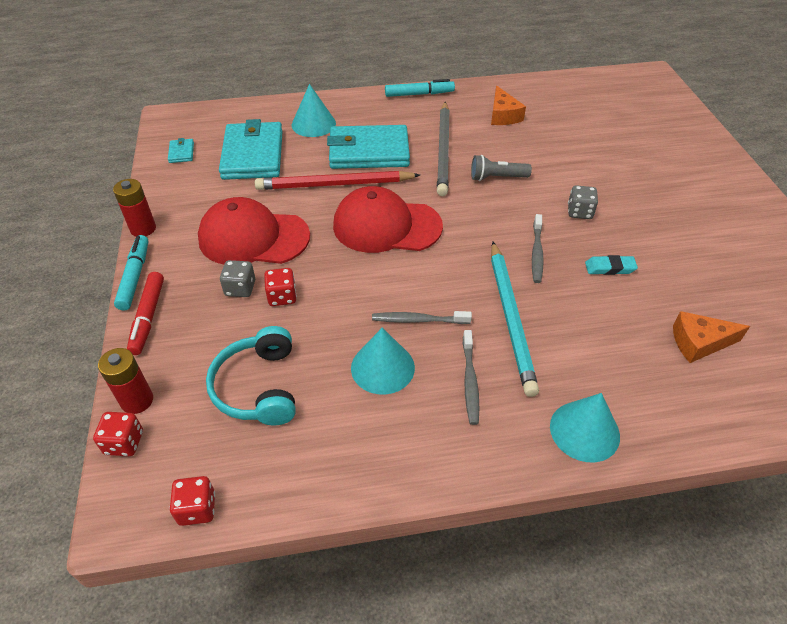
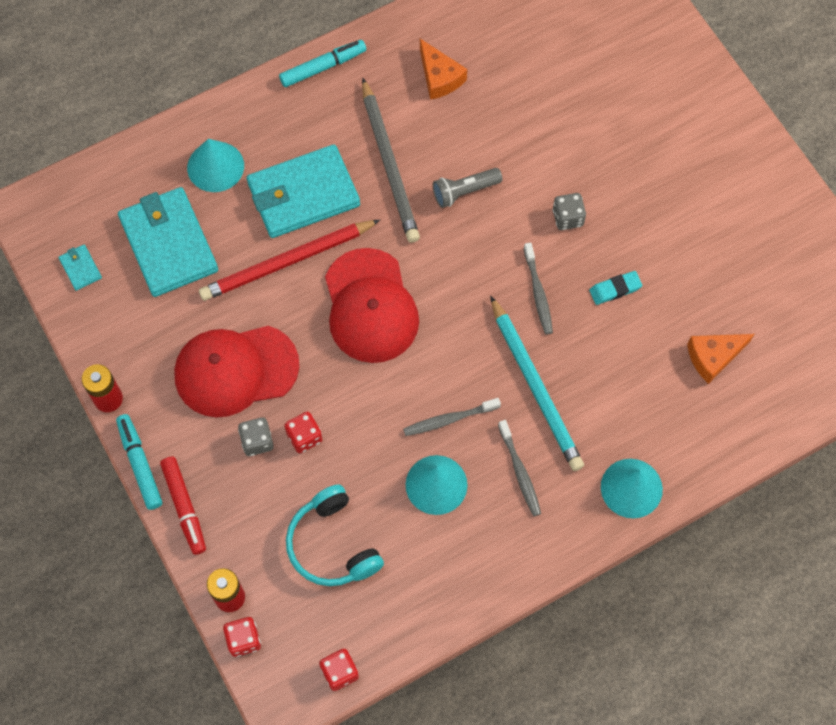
camera: 20 degrees left, 20 degrees up
(386, 226) = (370, 306): red cap -> red cap turned 90 degrees counterclockwise

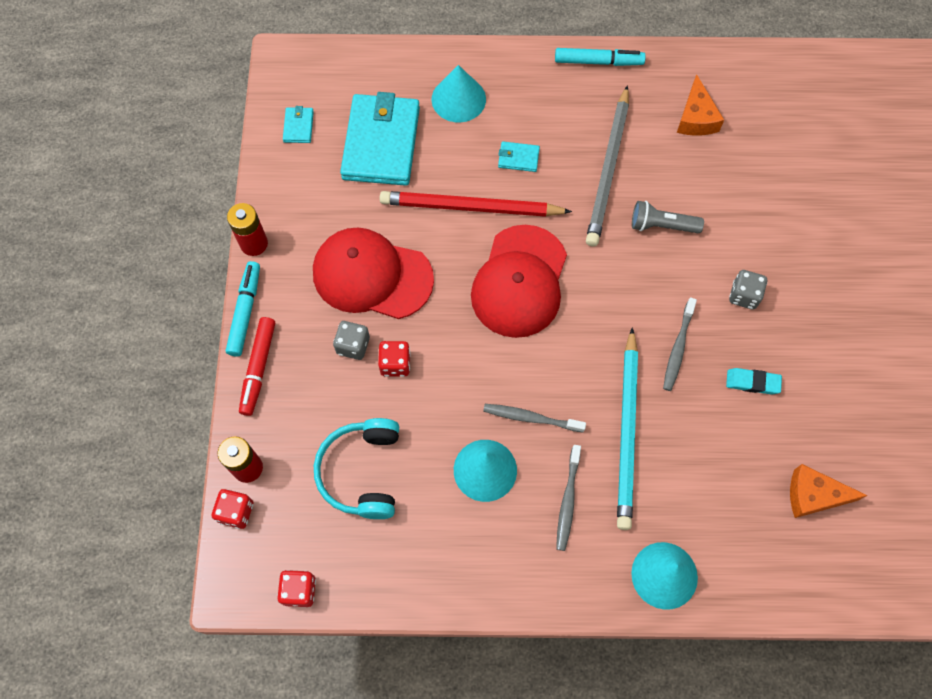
camera: 30 degrees right, 0 degrees up
(303, 194) = (518, 158): turquoise wallet -> turquoise wallet, size x0.41

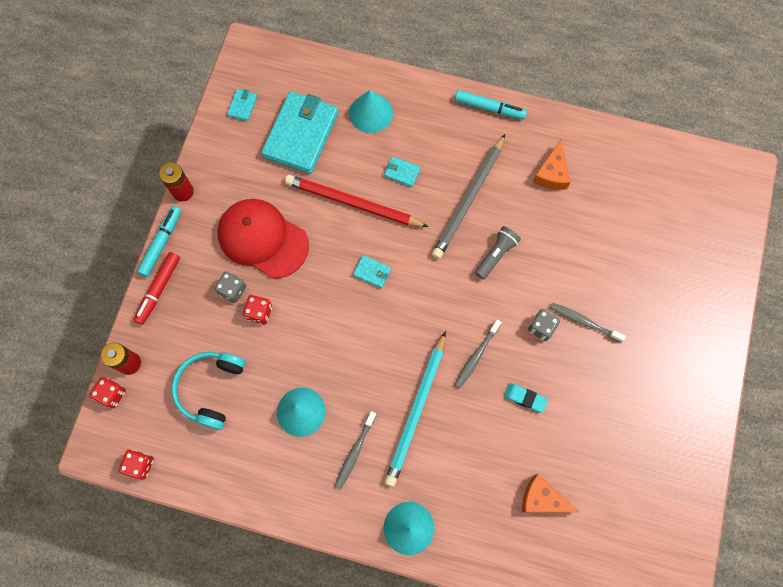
camera: 15 degrees right, 5 degrees up
(520, 282) = (372, 272): red cap -> turquoise wallet
(531, 418) = (347, 381): grey toothbrush -> grey toothbrush (584, 322)
(662, 225) = (496, 255): grey flashlight -> grey flashlight turned 105 degrees clockwise

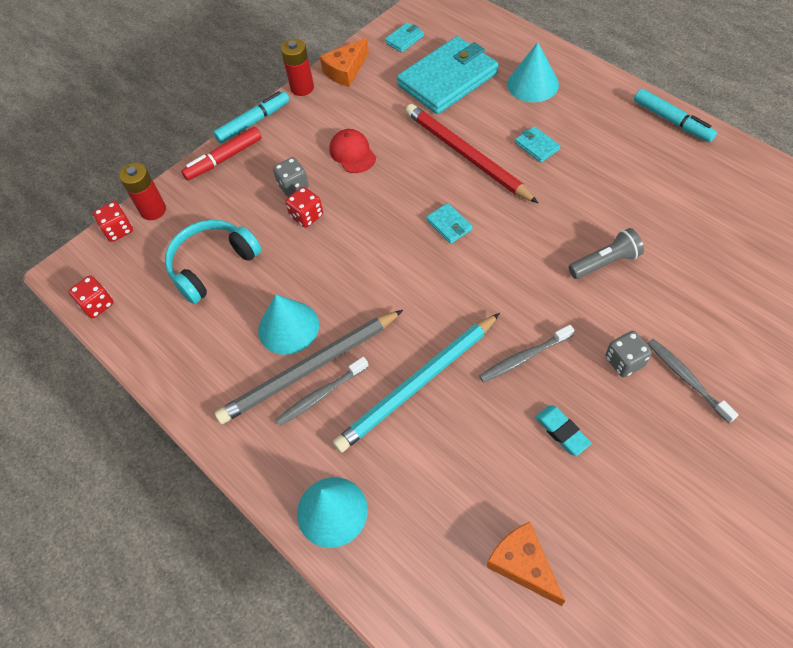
camera: 35 degrees right, 15 degrees down
(262, 239) = (352, 153): red cap -> red cap, size x0.50
(469, 199) = (601, 196): grey pencil -> grey pencil (310, 369)
(552, 173) = (719, 206): orange cheese -> orange cheese (346, 70)

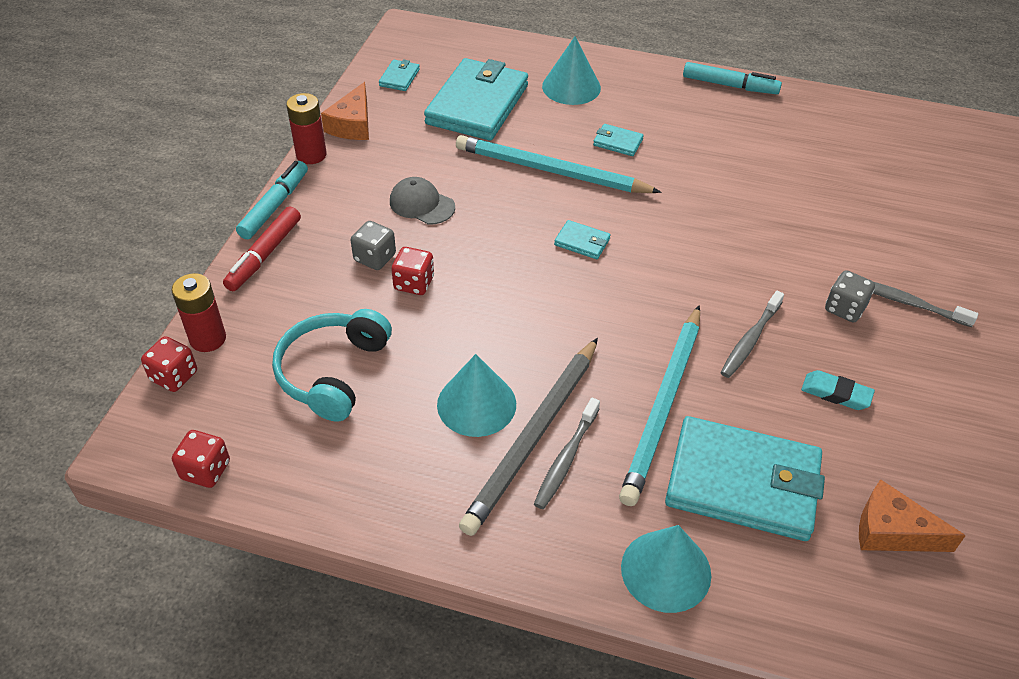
camera: 35 degrees left, 10 degrees down
(352, 153) = (421, 204): red cap -> grey cap
(434, 471) = (743, 483): none -> turquoise wallet
(466, 155) = (551, 171): red pencil -> turquoise pencil
(605, 262) = (762, 227): grey flashlight -> none

